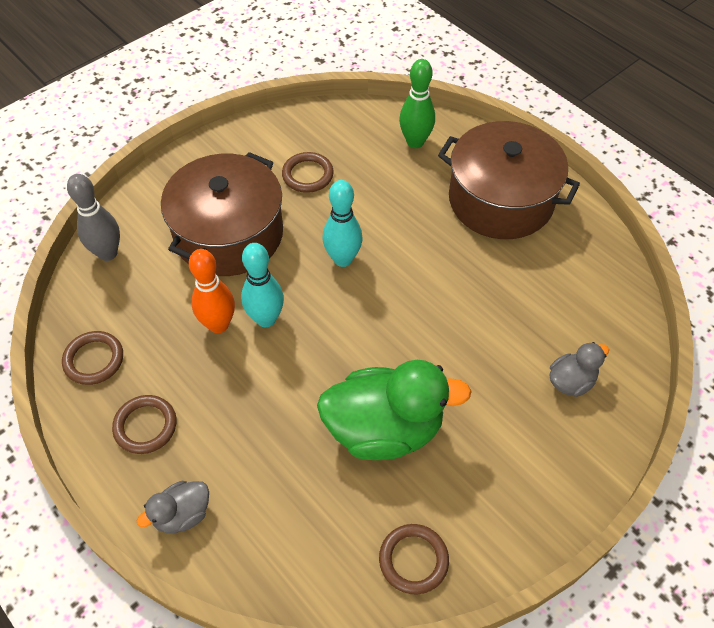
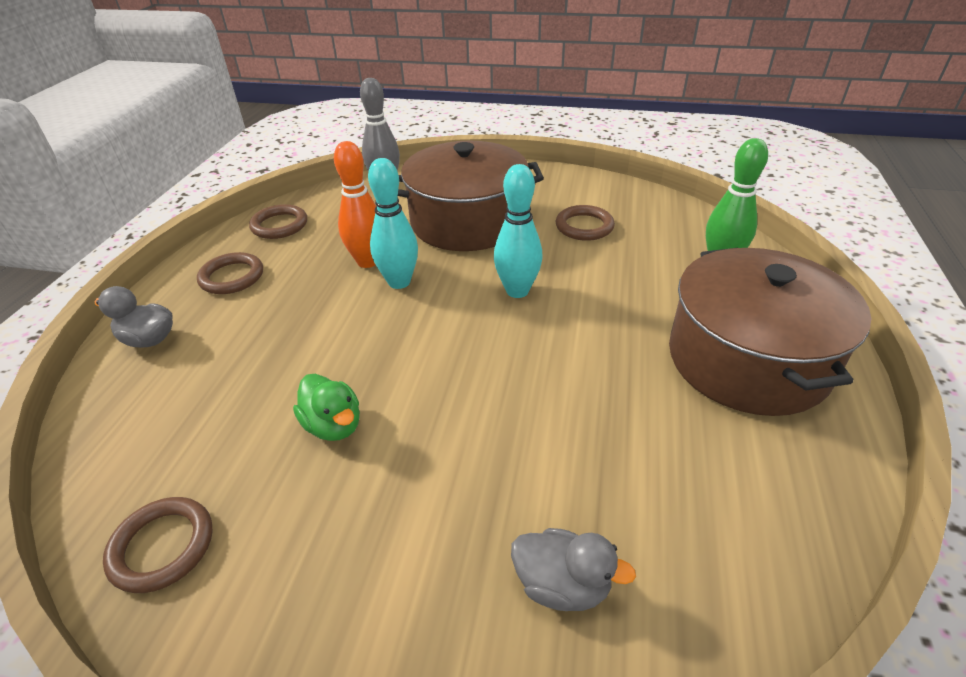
camera: 55 degrees right, 15 degrees down
(384, 429) = (333, 425): green duck -> green duck, size x0.48

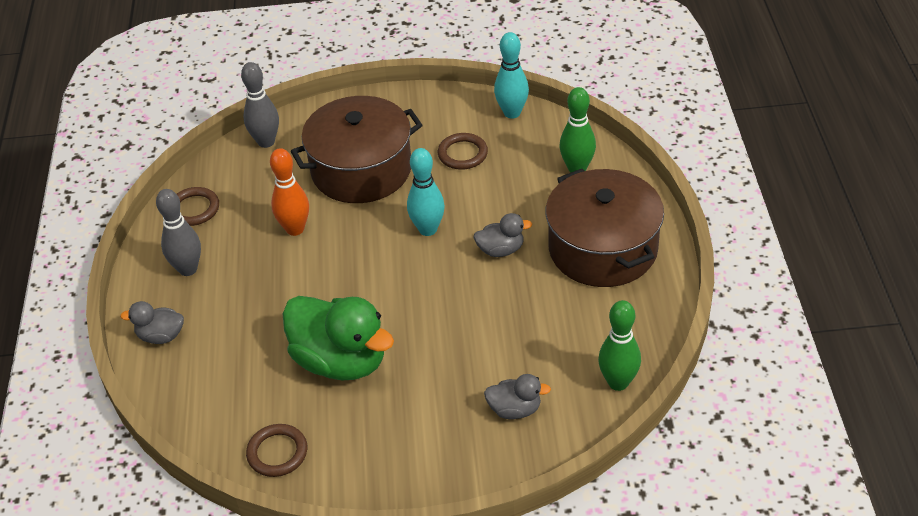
camera: 15 degrees left, 5 degrees up
(232, 277) = (188, 269): brown ring -> grey bowling pin
(333, 425) = (341, 361): green duck -> green duck, size x2.06
(399, 282) = (331, 242): turquoise bowling pin -> turquoise bowling pin (512, 113)
(602, 332) = (501, 250): none -> grey duck
(760, 586) = (618, 382): none -> green bowling pin

